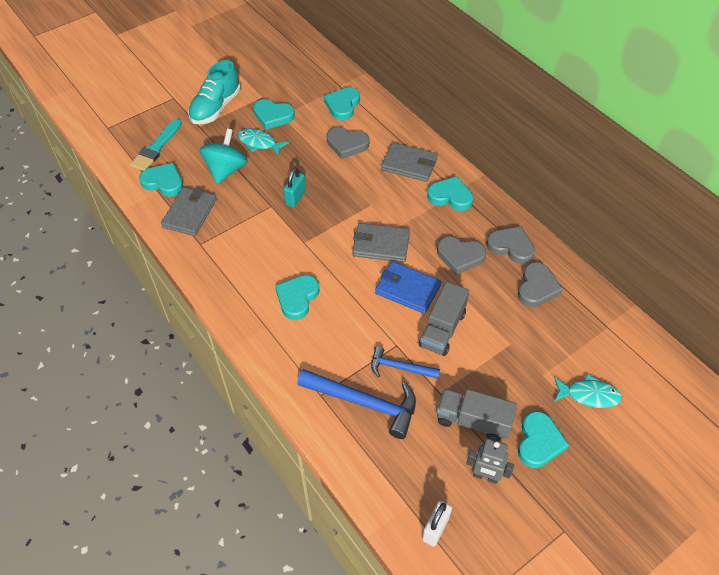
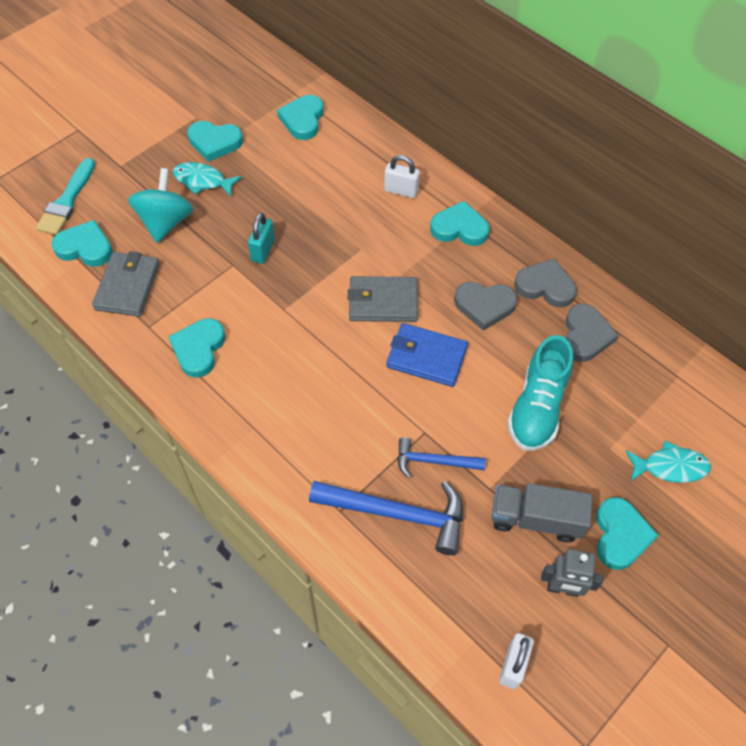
camera: 10 degrees left, 5 degrees up
(216, 108) = (137, 138): turquoise shoe -> turquoise shoe (537, 407)
(297, 298) = (288, 385): turquoise heart -> turquoise heart (199, 349)
(347, 144) = (317, 172): grey heart -> none
(409, 164) = (401, 191): grey wallet -> white padlock
(442, 329) = (478, 404): grey truck -> none

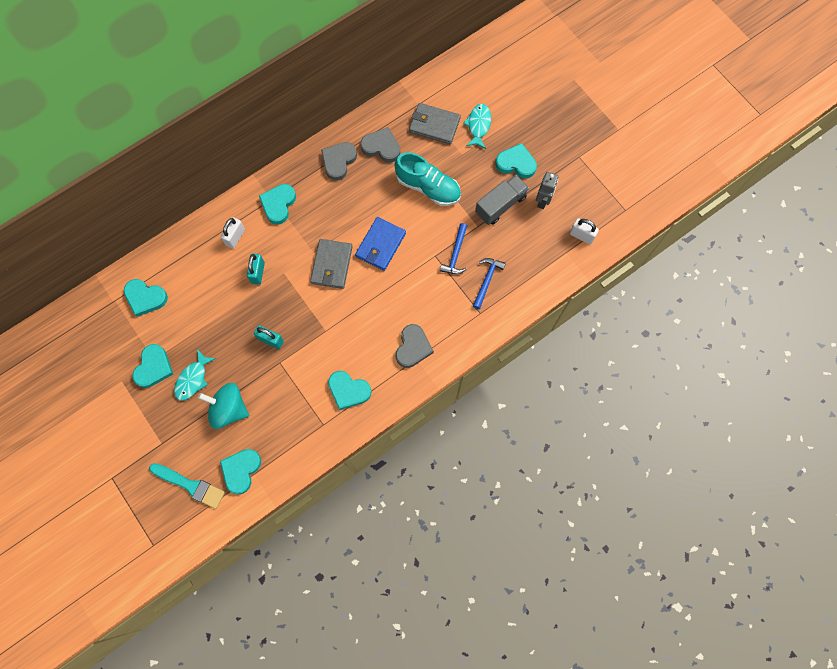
camera: 80 degrees left, 15 degrees up
(127, 286) = (284, 439): grey wallet -> grey wallet (434, 125)
(355, 222) = (258, 273): none -> turquoise padlock
(397, 514) = (487, 280): blue hammer -> blue hammer, size x0.59
(484, 306) = (347, 202): grey heart -> grey heart (413, 347)
(536, 519) = (500, 205): grey truck -> grey truck turned 150 degrees counterclockwise

